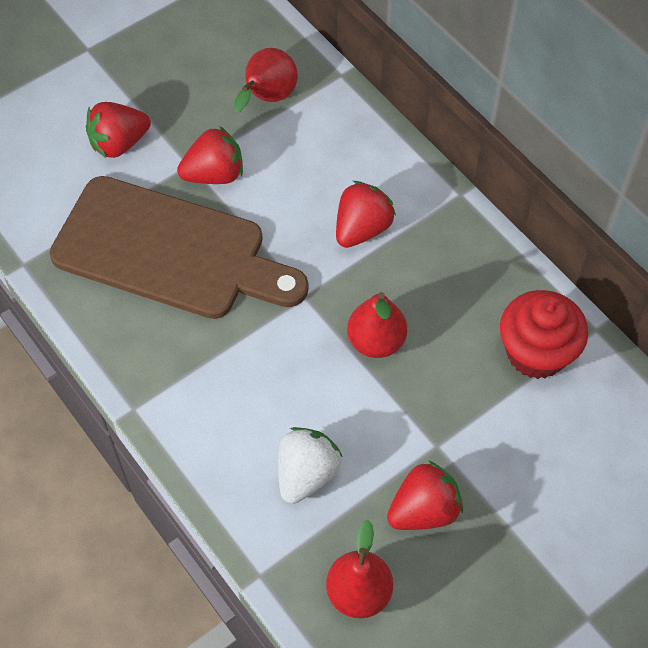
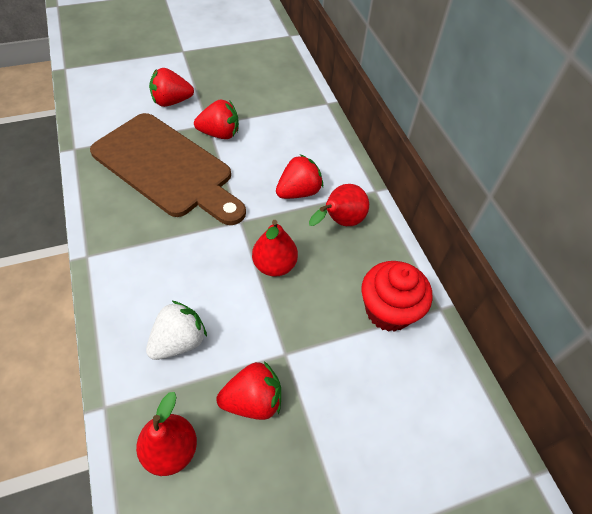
camera: 15 degrees right, 5 degrees down
(267, 99) = (274, 103): red pear -> red pear (340, 222)

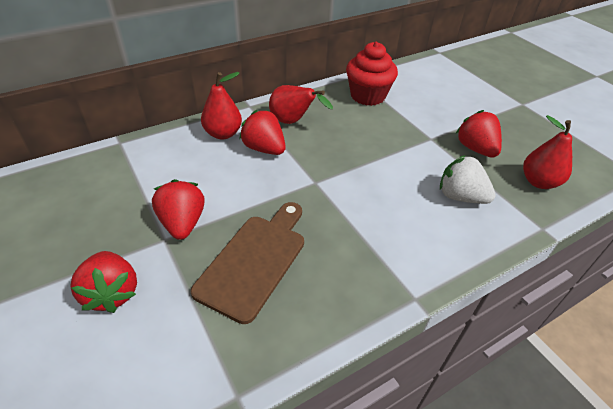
camera: 100 degrees left, 10 degrees down
(166, 168) = (255, 261): brown cutting board -> brown cutting board, size x0.65
(274, 265) = (356, 153): red pear -> red pear (223, 134)

